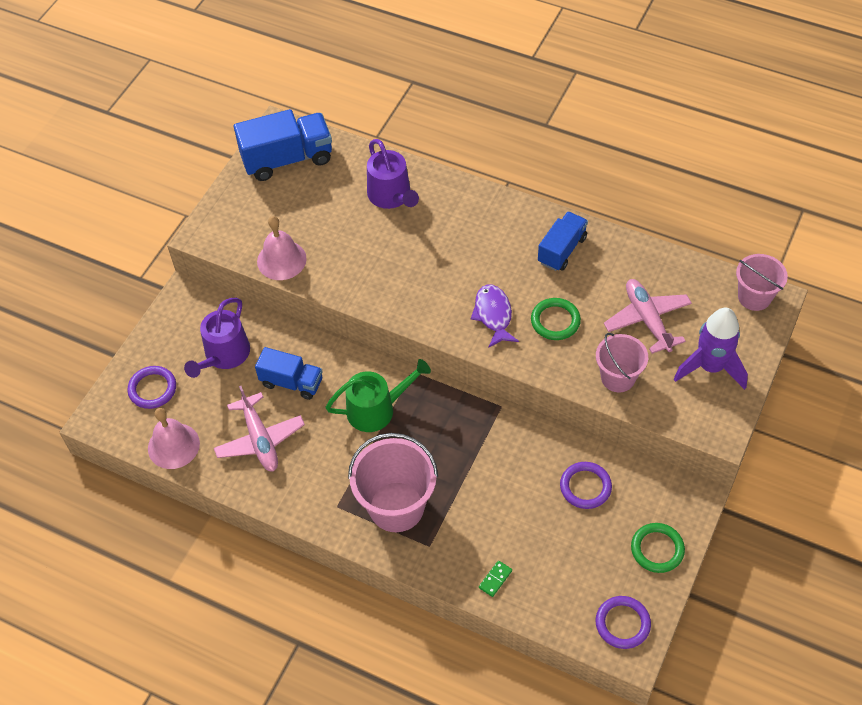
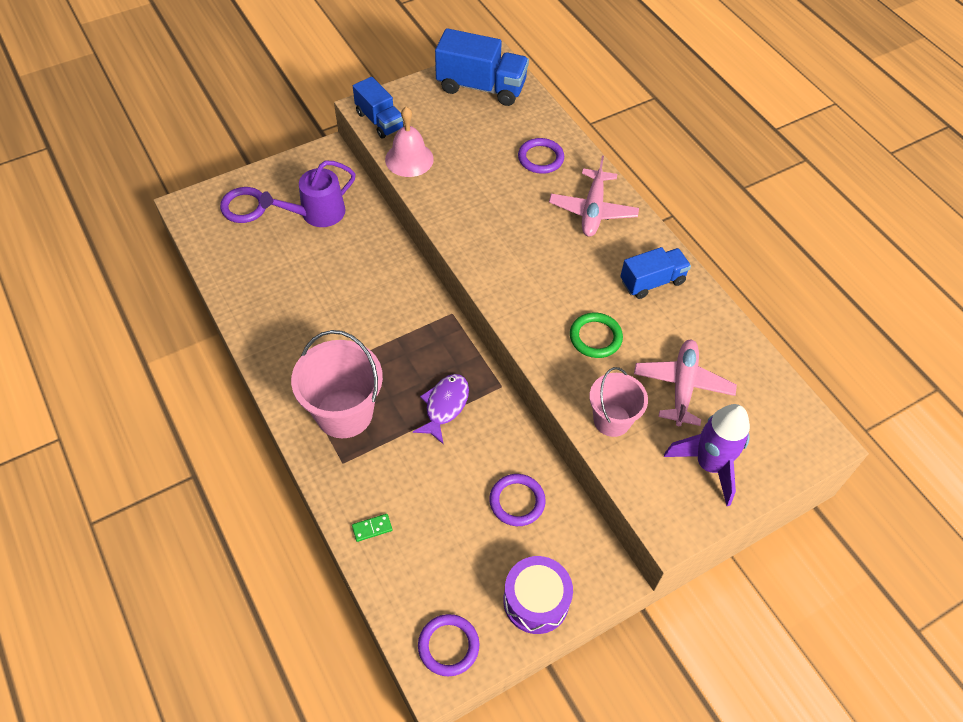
camera: 30 degrees right, 0 degrees up
(173, 446) = (221, 258): pink bell -> none
(260, 439) = (287, 292): pink plane -> pink plane (593, 210)
(292, 382) = (349, 264): blue truck -> blue truck (379, 121)
(376, 409) = (396, 325): green watering can -> none
(391, 196) = (540, 158): purple watering can -> purple ring
(493, 315) = (545, 300): purple fish -> purple fish (445, 406)
(657, 549) = (536, 601): green ring -> purple drum
(754, 297) = (806, 428): pink bucket -> none

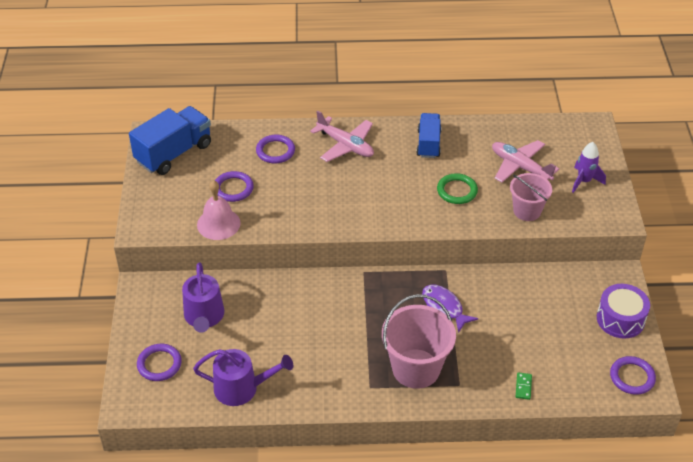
camera: 60 degrees left, 10 degrees down
(246, 278) = (241, 388): none -> purple watering can
(379, 121) = (161, 226): blue truck -> none
(517, 501) = (543, 299): purple ring -> purple ring (233, 188)
(709, 465) = (584, 181): purple rocket -> purple rocket, size x0.66

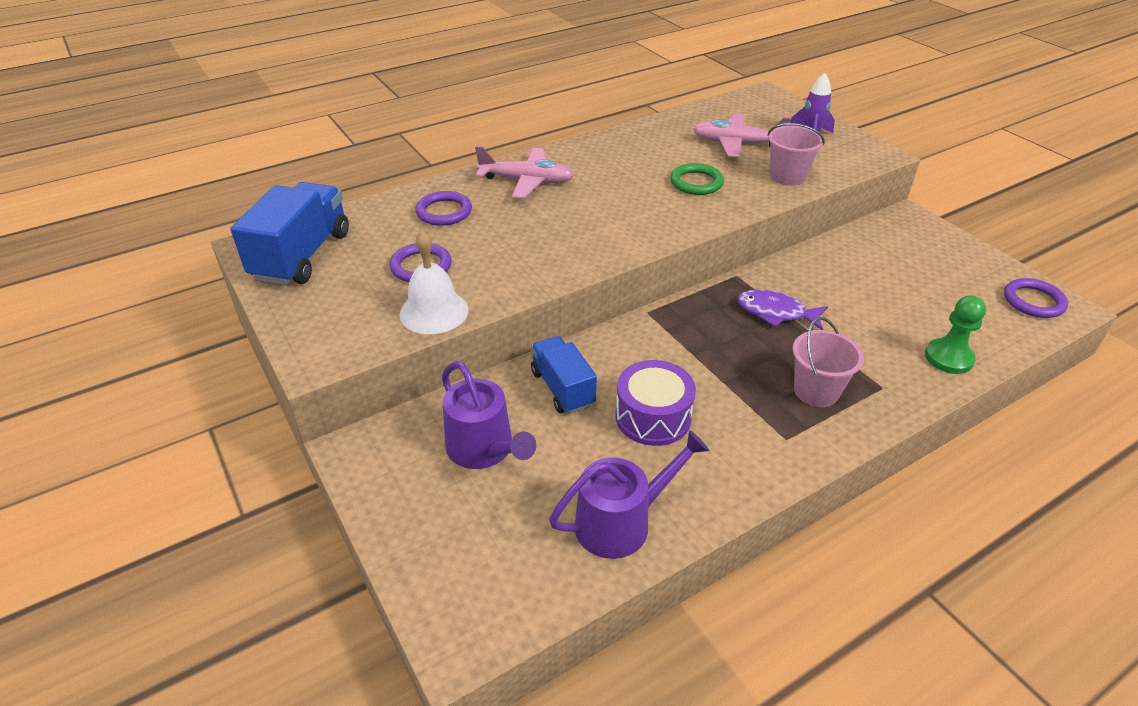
camera: 30 degrees left, 5 degrees down
(159, 364) = (466, 547): purple ring -> none
(218, 224) = (434, 312): pink bell -> white bell
(416, 368) = (816, 391): pink bucket -> pink bucket, size x0.62
(428, 144) = (620, 153): blue truck -> blue truck (562, 388)
(523, 387) = (948, 358): green domino -> green pawn
(620, 319) = (956, 253): purple drum -> purple drum (653, 417)

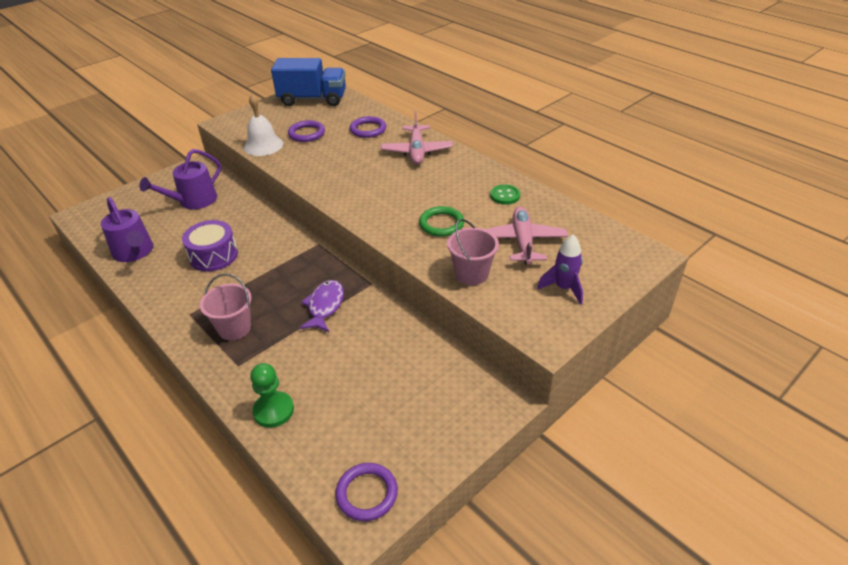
camera: 80 degrees right, 0 degrees up
(562, 388) = (240, 219): blue truck -> none
(650, 141) = (505, 196): none -> green button

